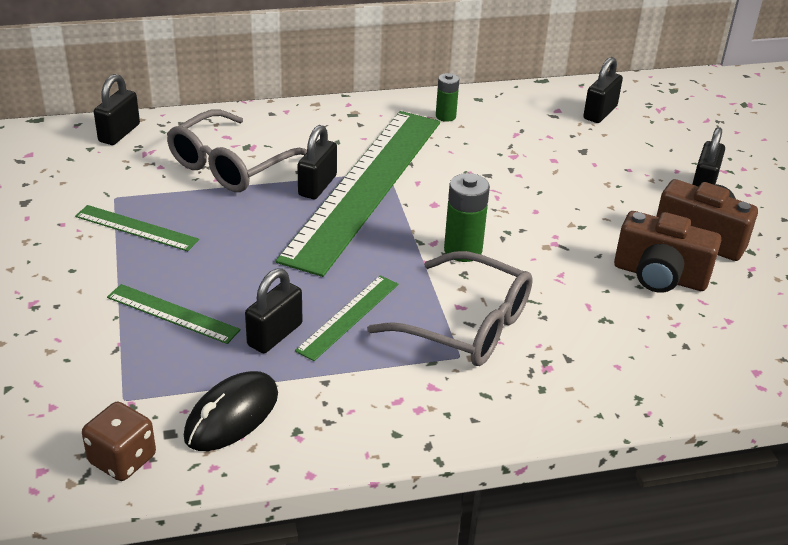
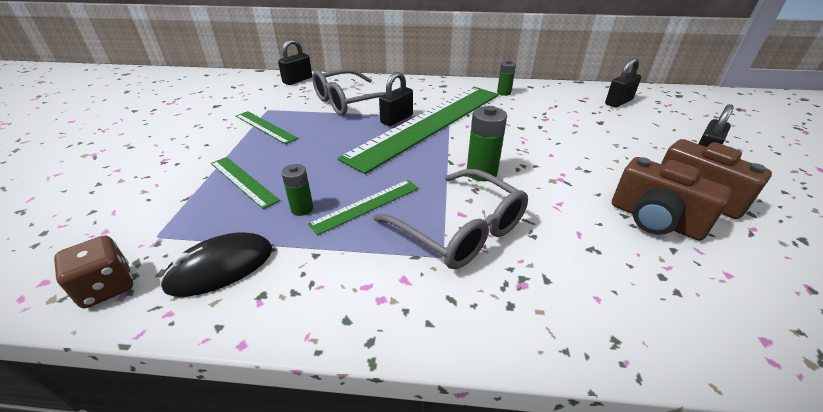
camera: 20 degrees right, 0 degrees up
(275, 335) = (302, 209): black padlock -> green battery

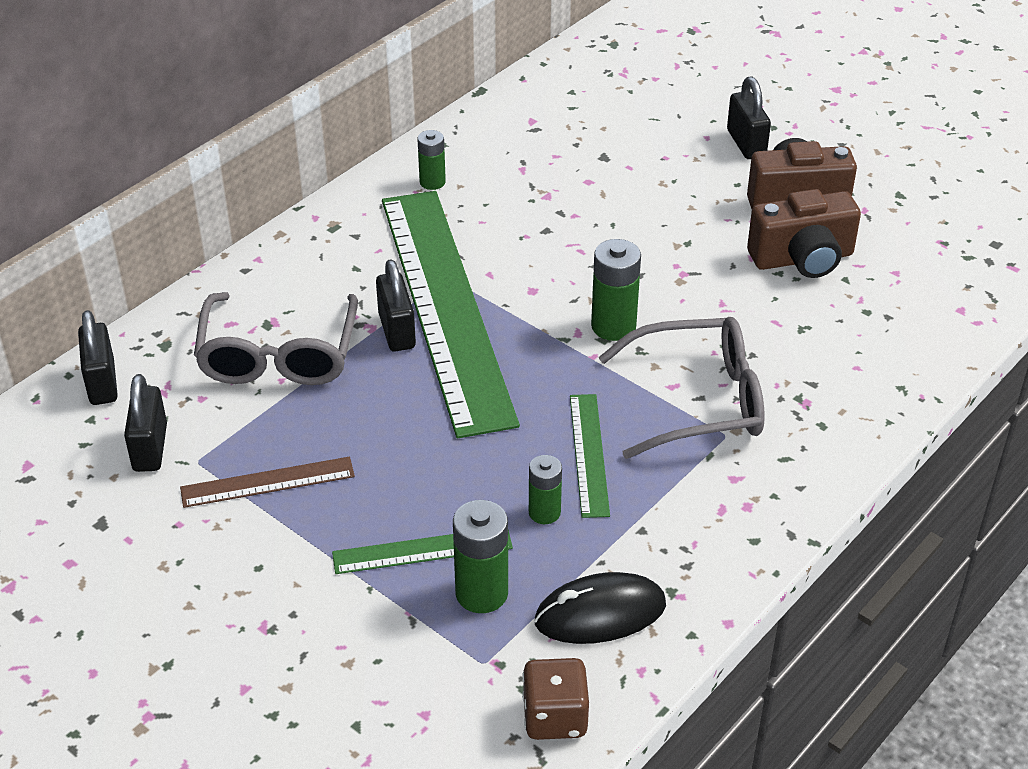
camera: 55 degrees left, 5 degrees up
(218, 212) = (481, 593): none -> green battery
(221, 268) = (600, 613): black mouse -> black mouse turned 75 degrees clockwise
(265, 127) = (267, 482): green ruler -> brown ruler
(618, 102) = (574, 104): black padlock -> black padlock (150, 448)

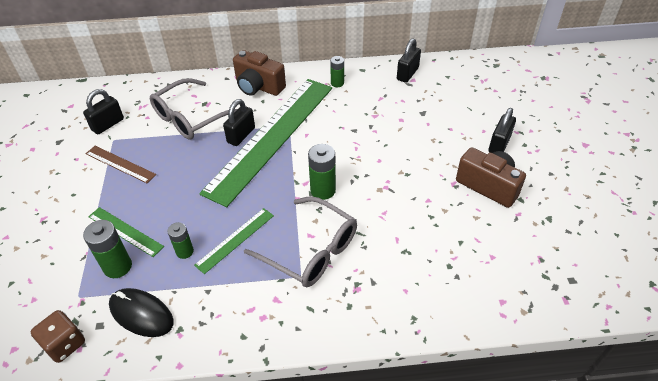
camera: 45 degrees right, 5 degrees up
(102, 383) = (128, 91): black padlock -> black padlock (407, 74)
(802, 259) = (451, 217): brown camera -> brown camera (258, 87)

